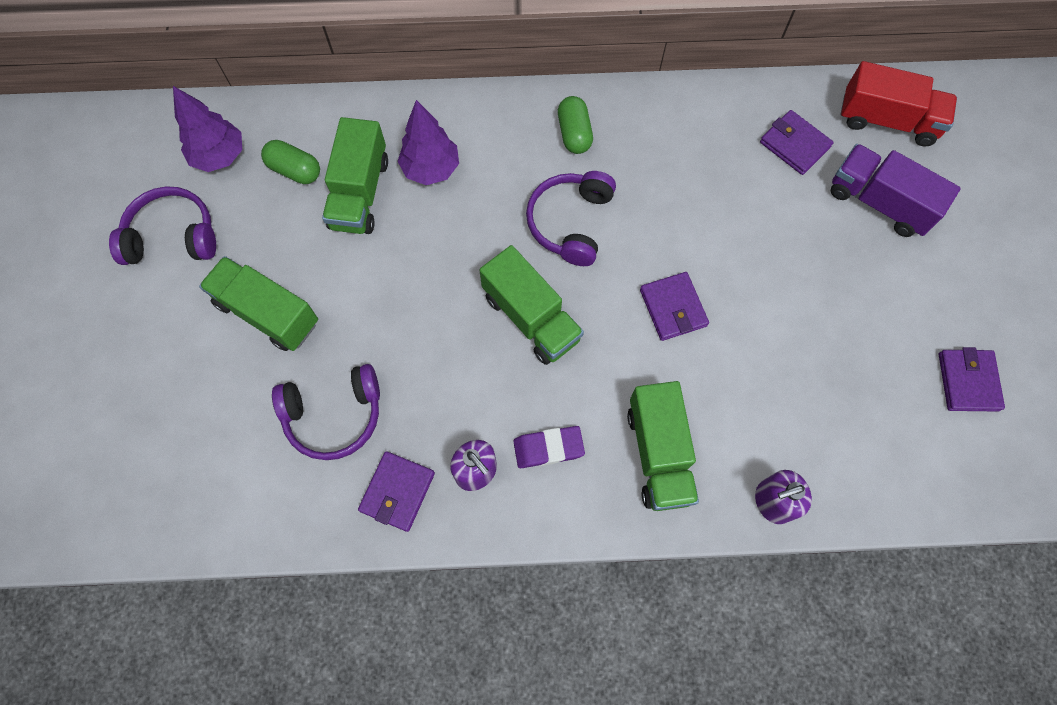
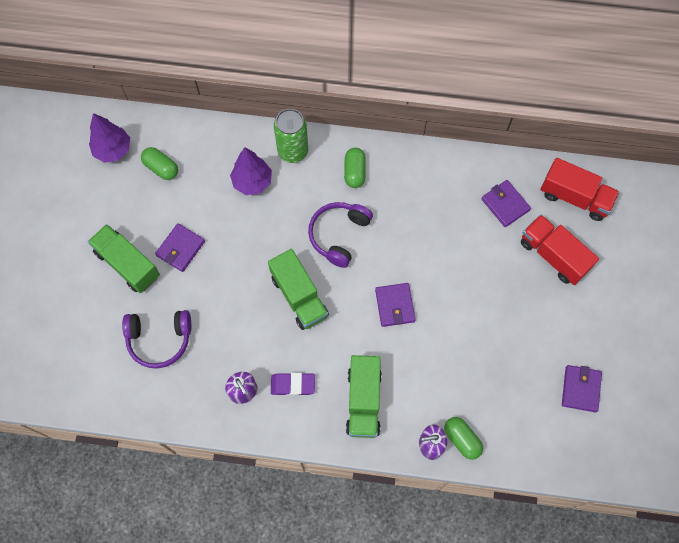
camera: 10 degrees right, 0 degrees up
(172, 236) = (74, 201): purple headphones -> none
(359, 193) = (201, 191): green truck -> none
(397, 492) = (191, 396): purple wallet -> purple wallet (180, 248)
(480, 119) = (293, 151): none -> green can
(816, 485) = (462, 439): none -> green capsule
(879, 202) = (553, 255): purple truck -> red truck

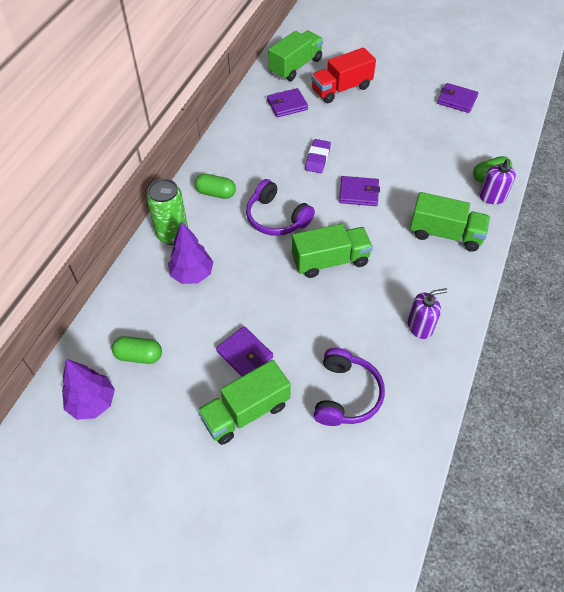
camera: 75 degrees left, 15 degrees down
(161, 168) = (139, 356): green capsule -> green capsule turned 45 degrees clockwise
(293, 385) = (420, 284): purple eraser -> purple eraser (317, 158)
(575, 197) = (295, 66): red truck -> green truck

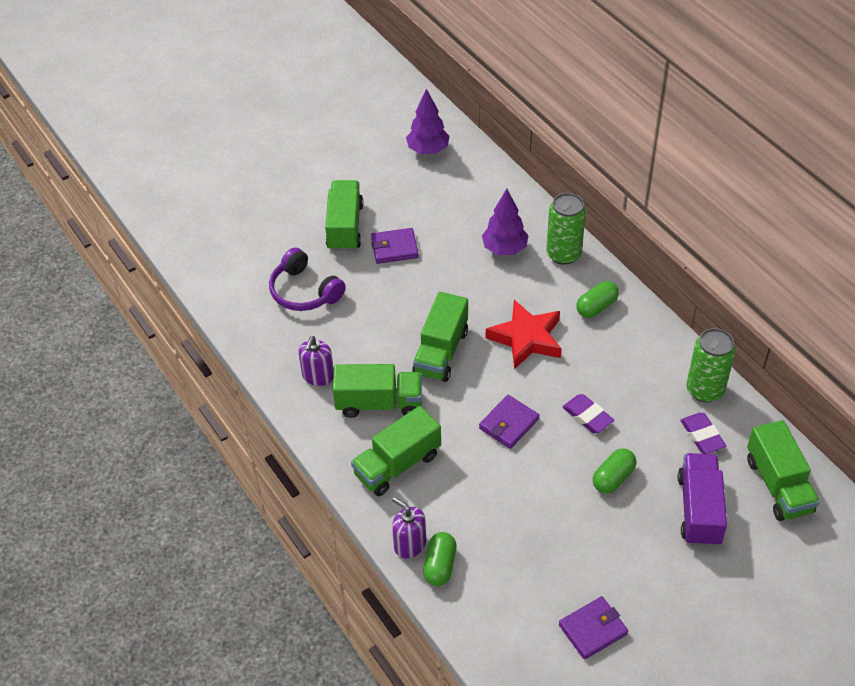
camera: 125 degrees right, 5 degrees down
(139, 356) = (448, 187): green capsule -> green capsule (613, 478)
(249, 115) = (704, 390): none -> green can
(276, 218) = (526, 338): purple headphones -> red star
(287, 105) = (702, 436): purple wallet -> purple eraser
(341, 89) = (699, 510): red truck -> purple truck
(408, 272) = (379, 403): none -> green truck

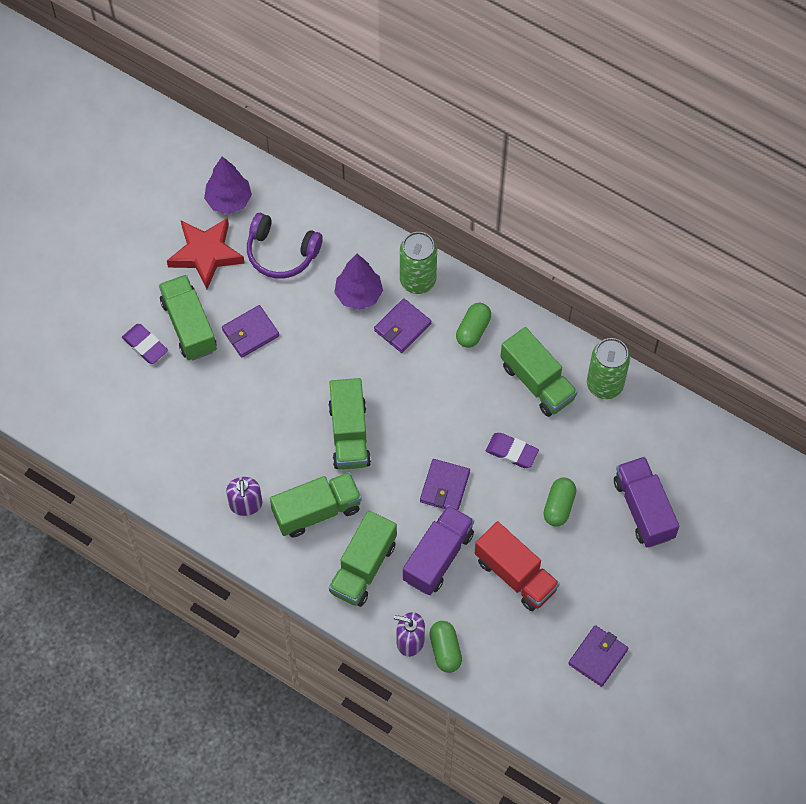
camera: 25 degrees left, 15 degrees up
(304, 291) = (186, 415): purple headphones -> purple headphones (281, 253)
(473, 480) = (438, 557): none -> purple truck
(526, 338) = (422, 389): red star -> red star (206, 254)
(532, 285) = (402, 327): none -> purple wallet
(542, 523) = (515, 574): none -> red truck
(702, 436) = (619, 433): purple eraser -> purple eraser (145, 345)
(778, 485) = (701, 458): green truck -> green truck (537, 382)

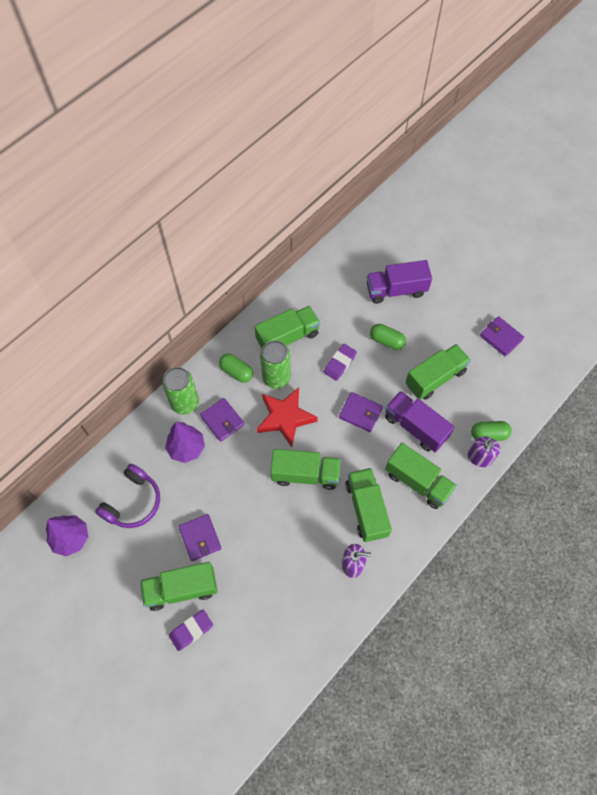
camera: 80 degrees left, 0 degrees up
(206, 254) = (117, 565): red star -> red star (285, 418)
(515, 574) = (435, 378): red truck -> green truck
(604, 384) = (298, 295): green can -> green can (276, 378)

